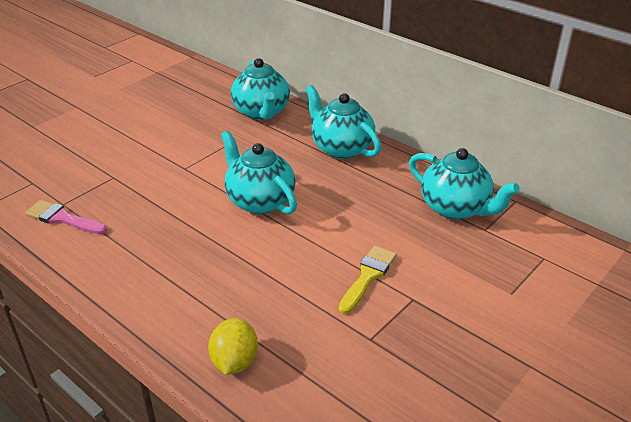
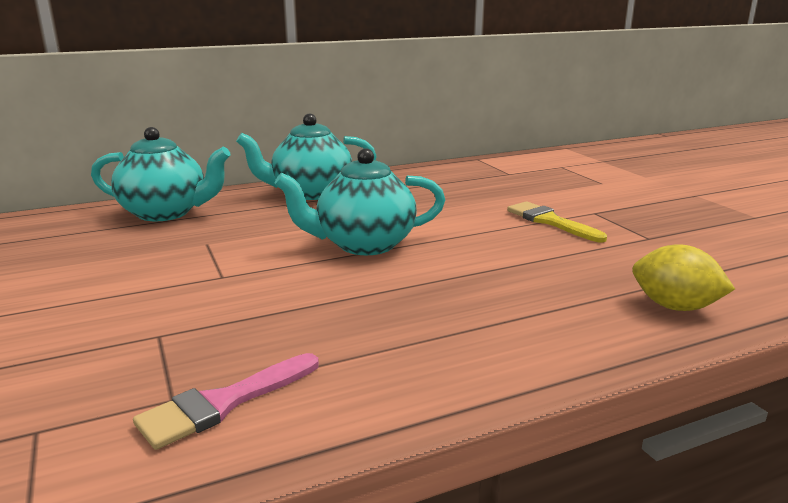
camera: 65 degrees left, 15 degrees down
(456, 208) = (469, 175): turquoise teapot -> none

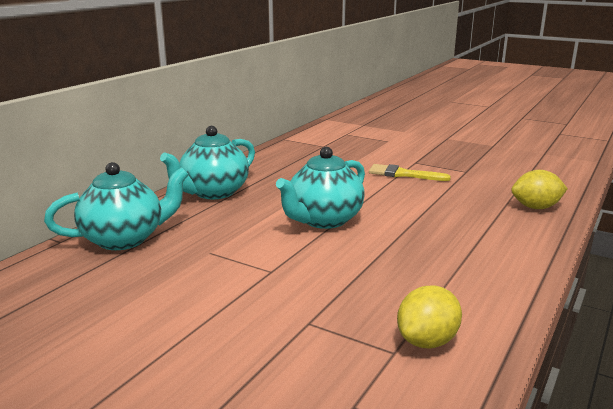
camera: 35 degrees left, 0 degrees up
(223, 403) = (427, 341): pink brush -> yellow lemon

